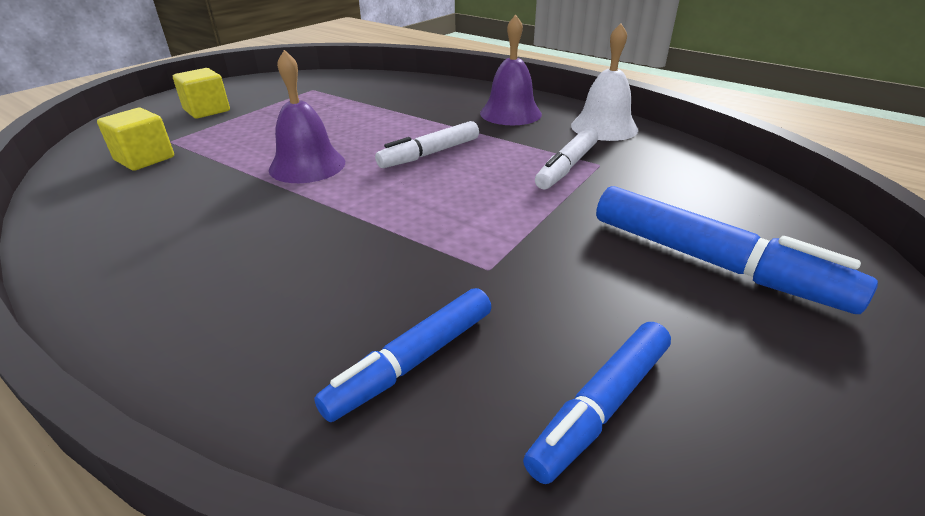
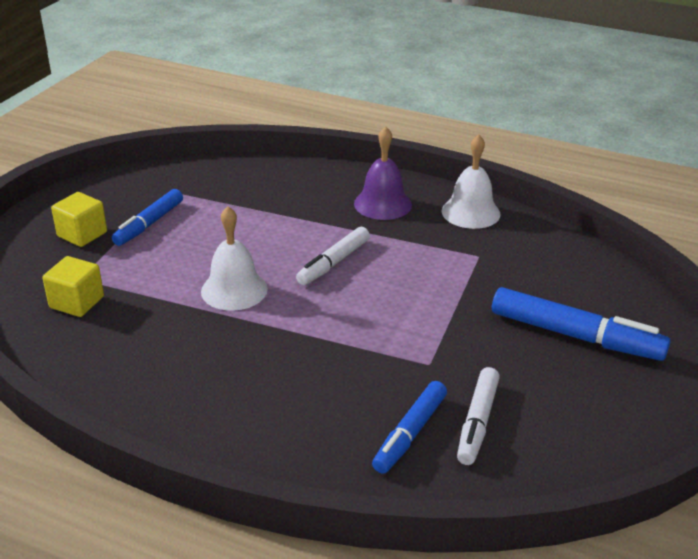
camera: 15 degrees left, 0 degrees up
(307, 165) = (234, 290): purple bell -> white bell
(567, 167) = (453, 262): white marker -> white marker (477, 422)
(601, 406) = (527, 439): blue marker -> blue marker (149, 224)

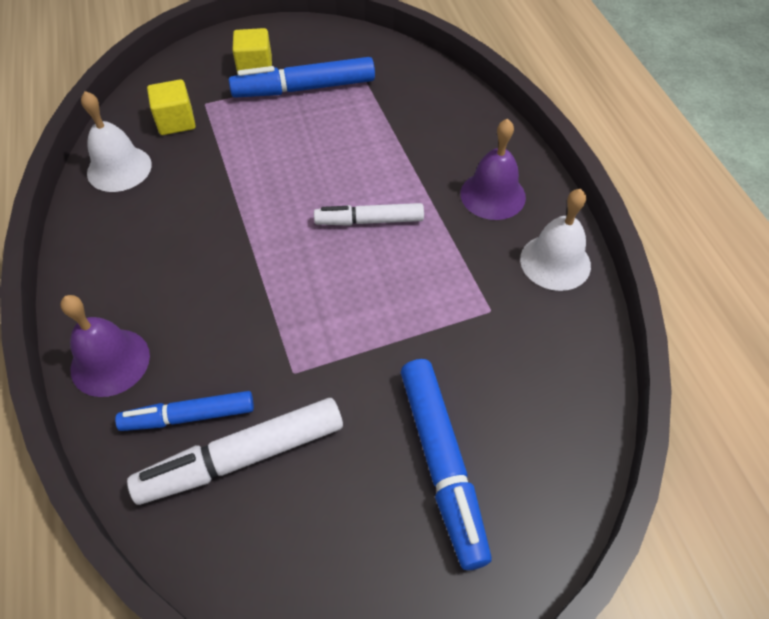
camera: 50 degrees right, 20 degrees up
(149, 224) = (305, 88): blue marker -> blue marker, size x1.54
(234, 290) = (271, 188): white bell -> white bell (119, 168)
(303, 455) = (110, 362): none -> purple bell
(477, 422) = (243, 457): white marker -> white marker, size x1.54

